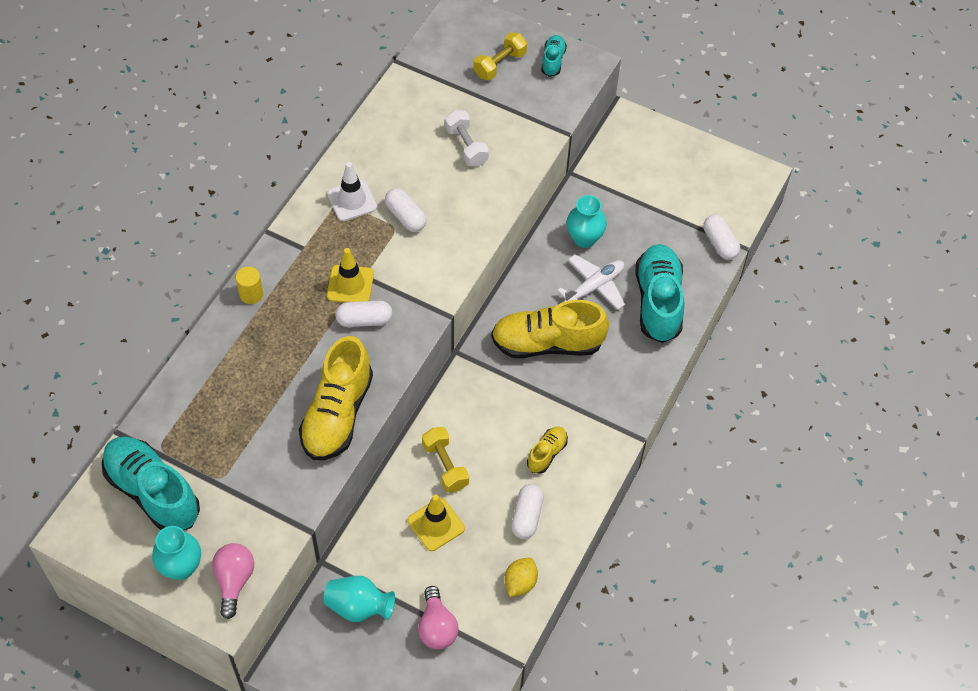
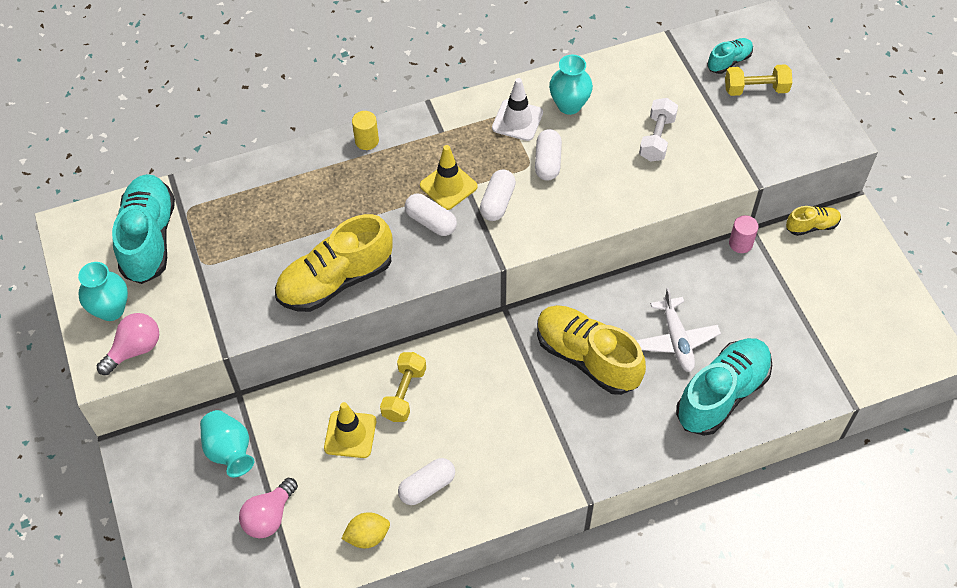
camera: 45 degrees right, 0 degrees up
(547, 453) = (495, 448): yellow shoe -> yellow shoe (811, 226)
(553, 61) = (808, 115): turquoise shoe -> turquoise shoe (729, 61)
(572, 188) = (740, 243): none -> pink cylinder
(584, 239) = (708, 293): turquoise vase -> turquoise vase (569, 105)
(594, 287) = (676, 340): white plane -> white plane turned 75 degrees clockwise
(720, 243) = (833, 385): white capsule -> white capsule (497, 202)

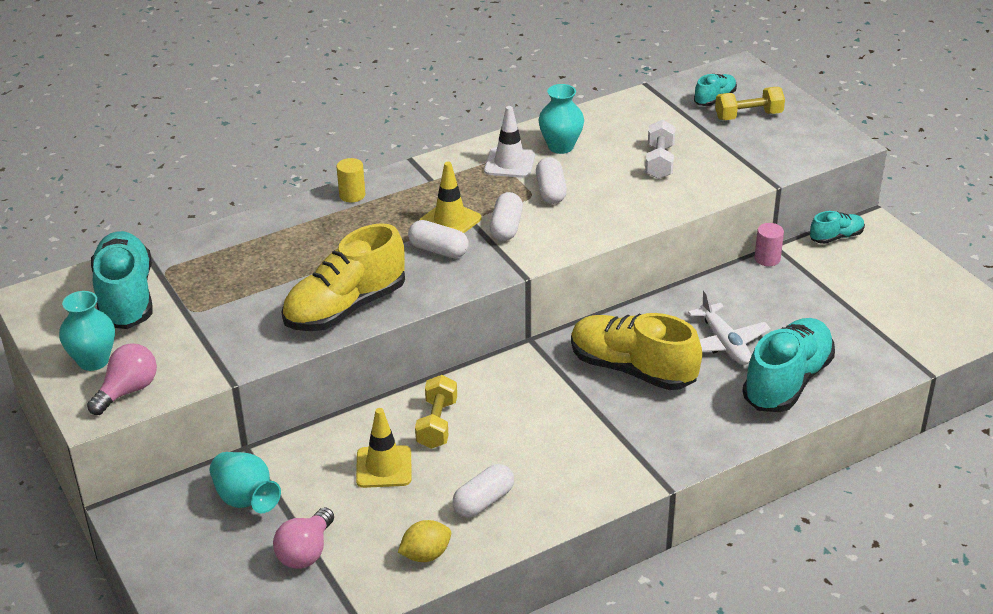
camera: 10 degrees left, 20 degrees down
(811, 226) = (836, 237): yellow shoe -> turquoise shoe

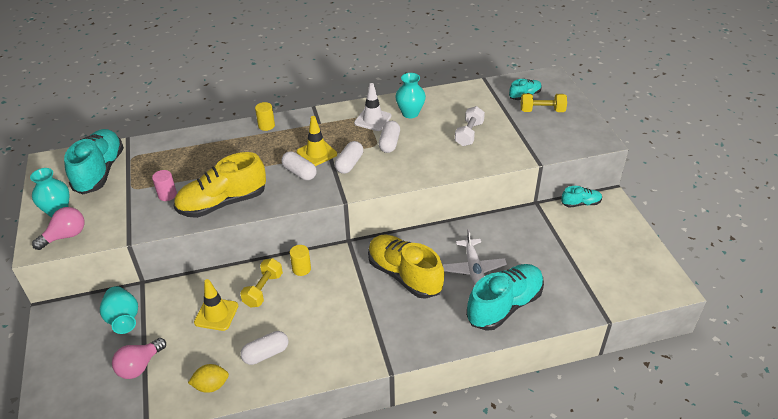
camera: 15 degrees right, 5 degrees up
(479, 387) = (301, 269): none -> yellow cylinder
(767, 259) = (527, 211): pink cylinder -> pink cylinder (167, 195)

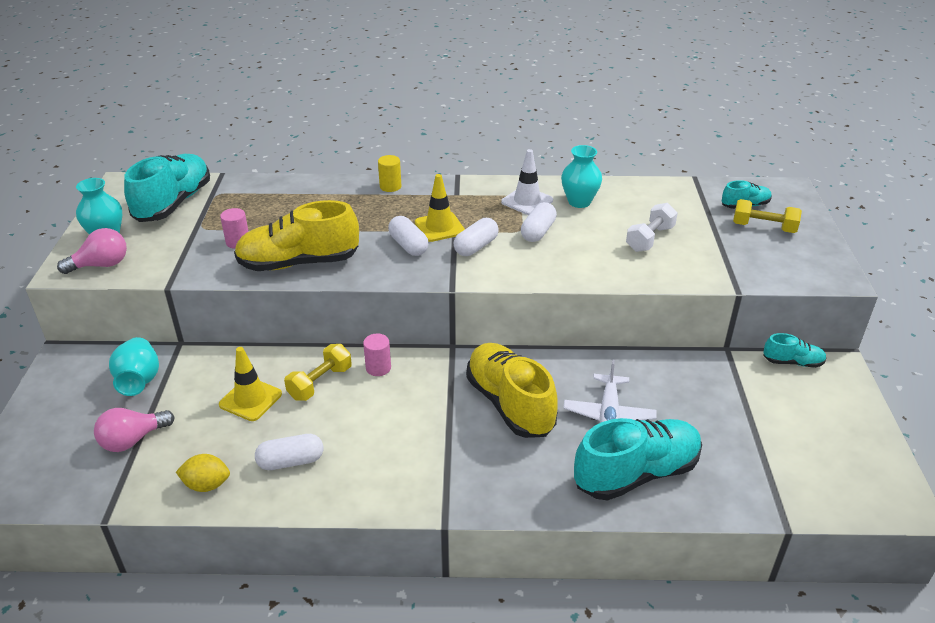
camera: 15 degrees right, 5 degrees down
(301, 269) = (378, 368): yellow cylinder -> pink cylinder

